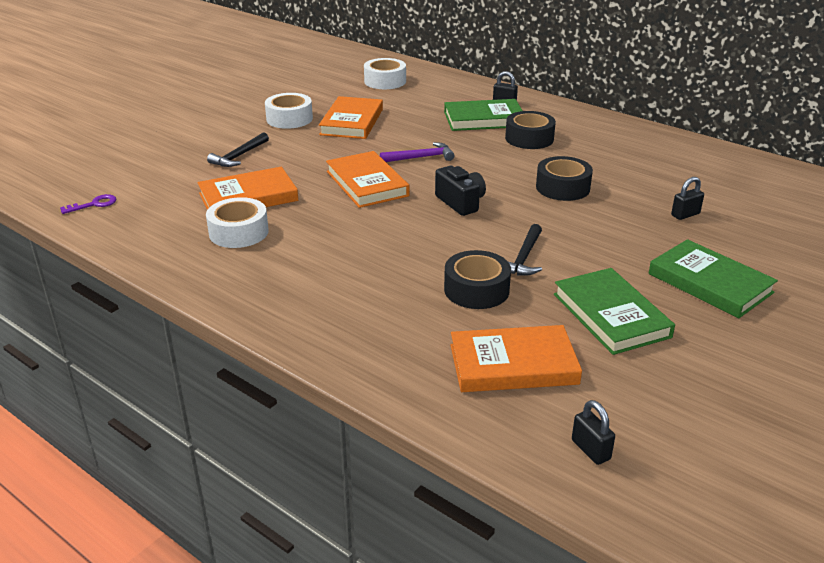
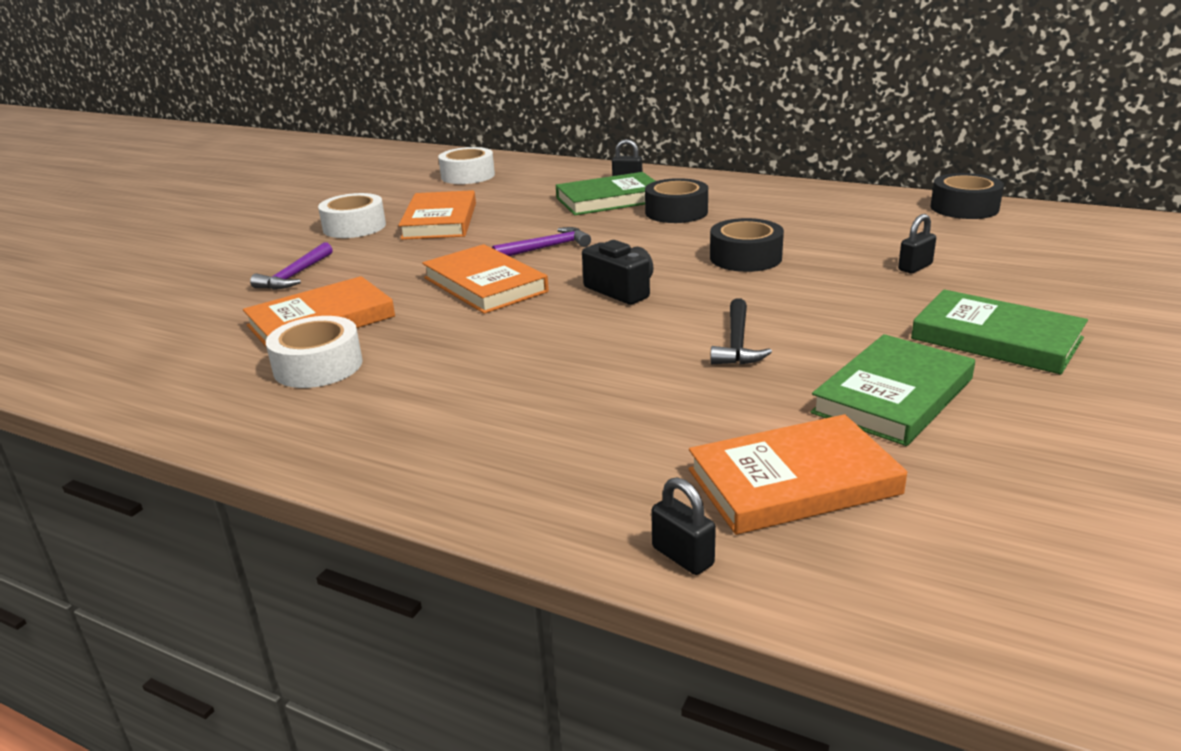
camera: 10 degrees left, 5 degrees down
(93, 204) = (86, 360): purple key -> none
(238, 156) = (295, 275): black hammer -> purple hammer
(476, 290) = (692, 391): black tape -> black tape (964, 208)
(590, 450) = (975, 588): black padlock -> black padlock (682, 556)
(610, 315) = (892, 396): green book -> green book turned 75 degrees clockwise

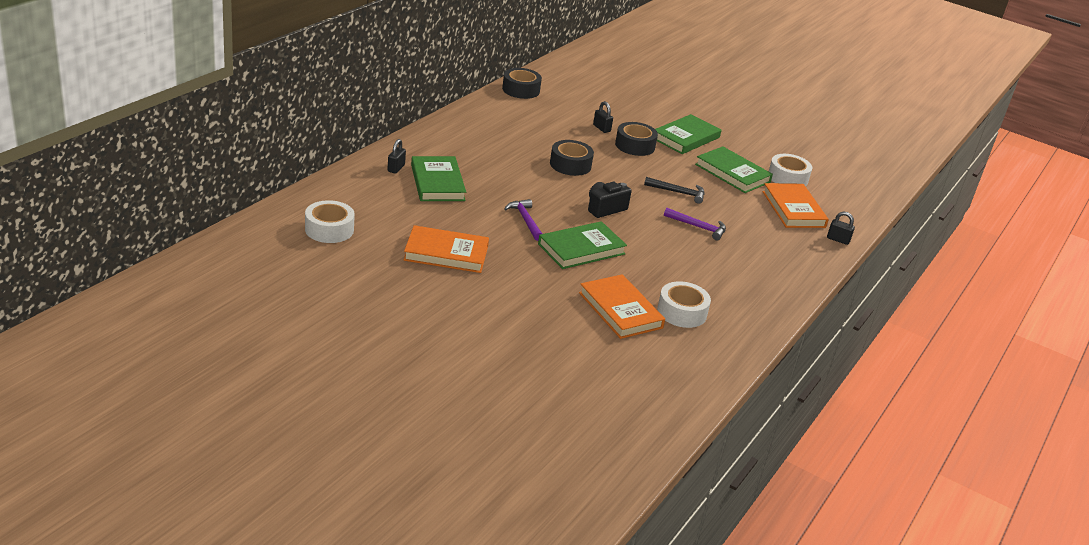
camera: 90 degrees left, 5 degrees up
(295, 275) = (537, 320): purple hammer -> purple hammer (698, 227)
(354, 227) = (439, 292): white tape -> white tape (788, 178)
(485, 285) = (581, 249): orange book -> green book
(676, 212) = (479, 166): black tape -> black tape (635, 145)
(682, 556) = (838, 240): black padlock -> black padlock turned 60 degrees clockwise

